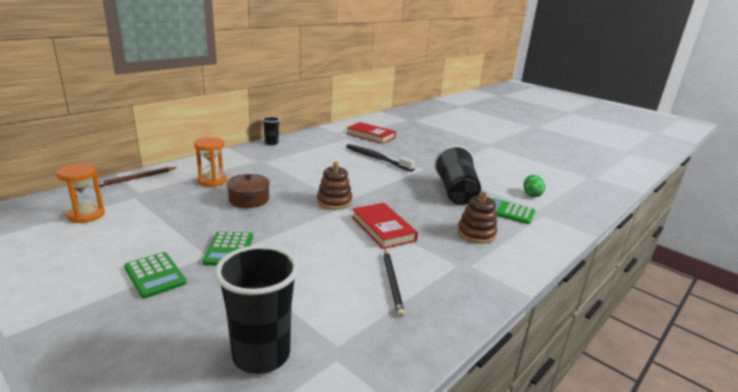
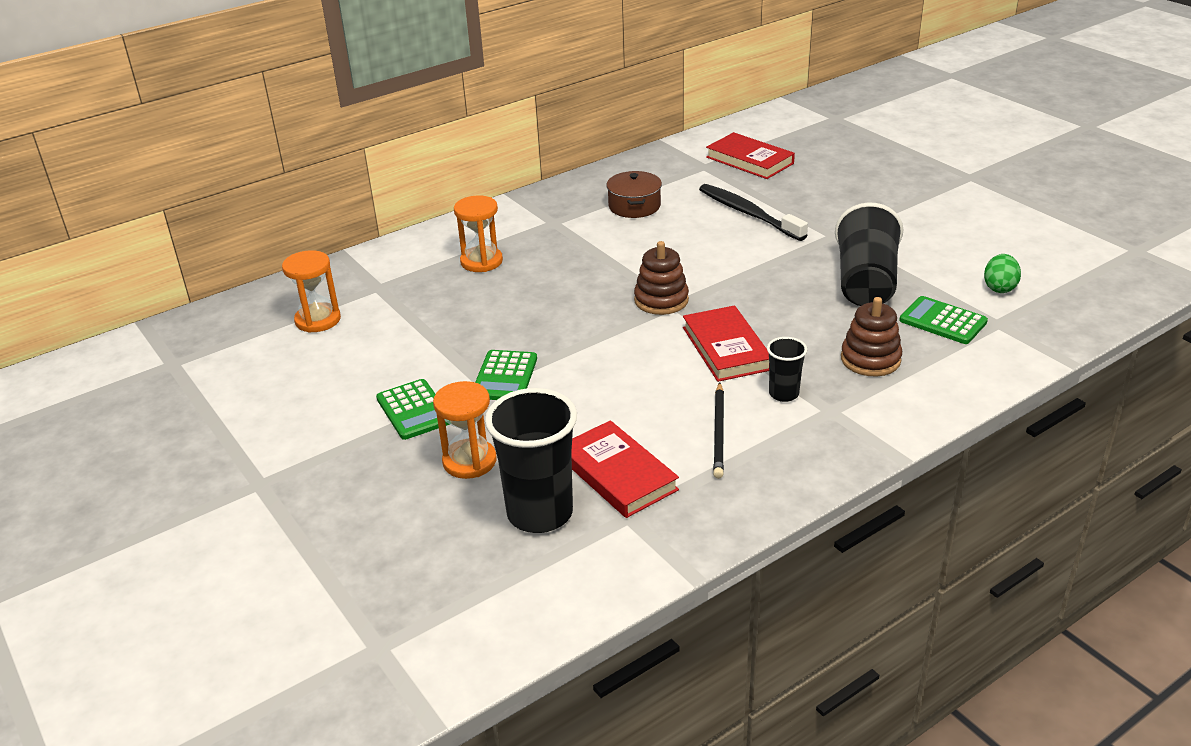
camera: 15 degrees right, 10 degrees up
(136, 178) = (373, 258): brown pencil -> none
(199, 313) = (469, 461): none -> orange hourglass
(249, 199) = (534, 295): brown pot -> brown pot (634, 206)
(271, 143) = (575, 183): black cup -> black cup (783, 394)
(322, 317) = (617, 474): none -> red book

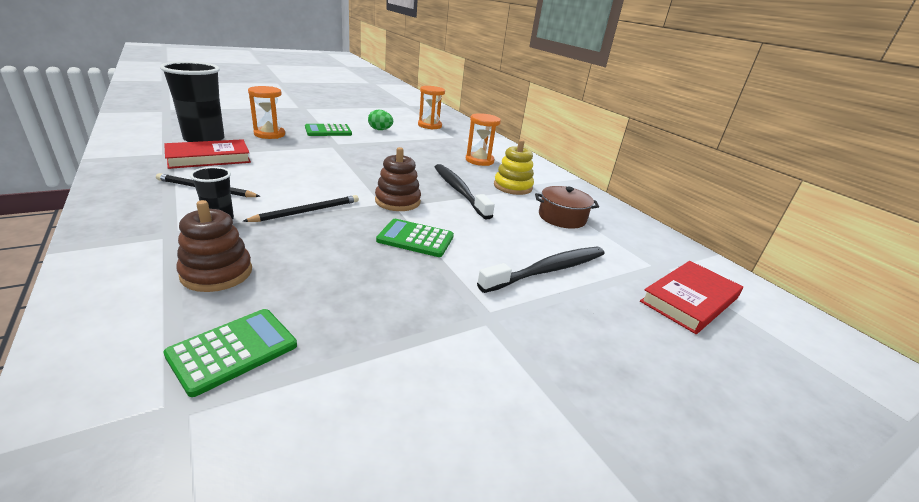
camera: 90 degrees right, 5 degrees down
(505, 377) = (339, 149): green calculator -> green calculator (415, 239)
(565, 235) = (512, 187): none -> yellow stacking toy
(603, 267) = (459, 191): none -> black toothbrush
(726, 348) = (307, 211): red book -> black pencil
(865, 282) = (366, 312): black cup -> none
(999, 288) = (265, 456): green egg -> green egg (380, 130)

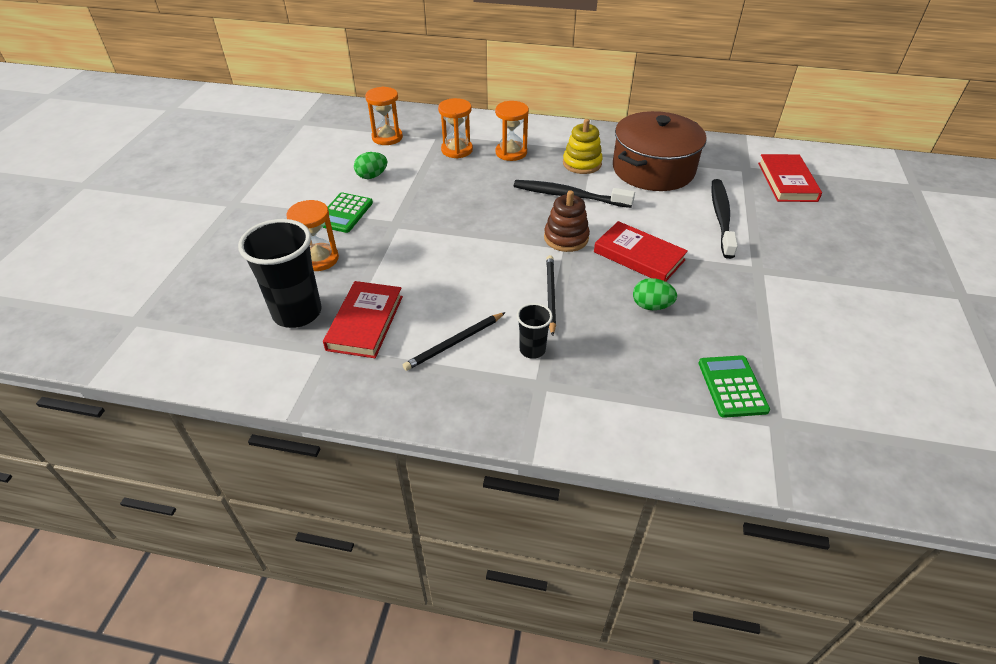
camera: 45 degrees left, 15 degrees up
(217, 273) = (628, 372): brown stacking toy -> none
(341, 262) = (651, 306): none -> green egg
(415, 239) = (639, 256): green calculator -> red book
(451, 145) = (457, 150): none -> orange hourglass
(562, 217) = (653, 169): brown pot -> brown pot, size x1.90

